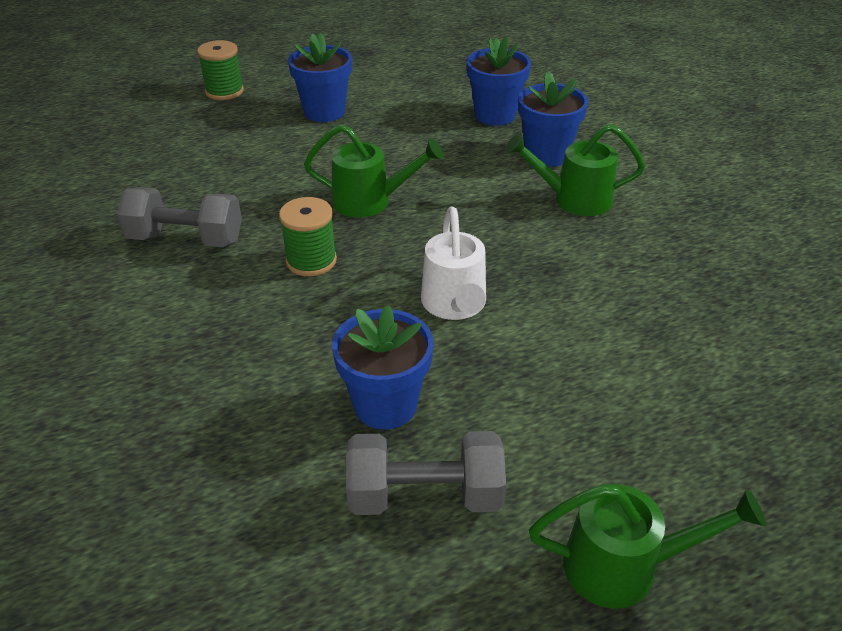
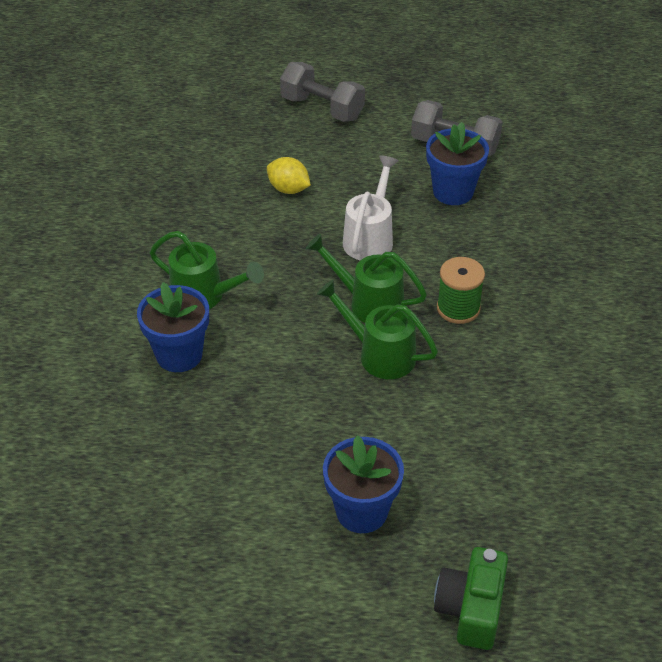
camera: 155 degrees left, 5 degrees up
(186, 239) = (558, 366): grey dumbbell -> grey dumbbell (322, 108)
(224, 91) = (471, 609): green spool -> green camera
(495, 115) = (178, 432): blue flower pot -> none
(603, 334) = (288, 189): none -> yellow lemon
(625, 566) = (377, 95): green watering can -> green watering can (368, 303)

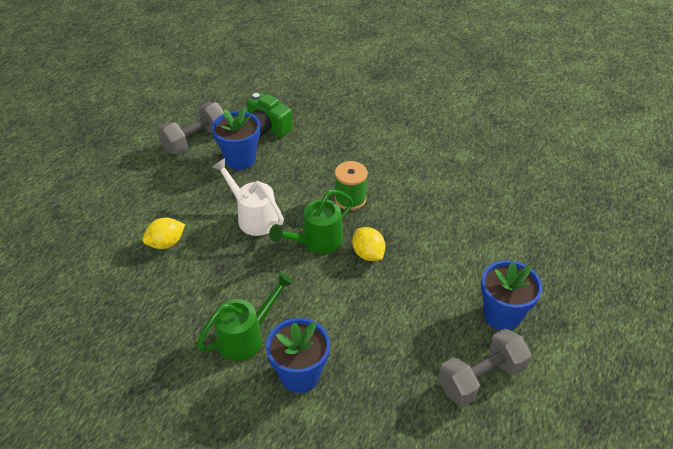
camera: 65 degrees left, 0 degrees up
(322, 108) = (92, 191): grey dumbbell -> grey dumbbell (481, 378)
(379, 354) = (368, 254): green watering can -> yellow lemon
(471, 609) = (596, 289): green camera -> green camera (267, 127)

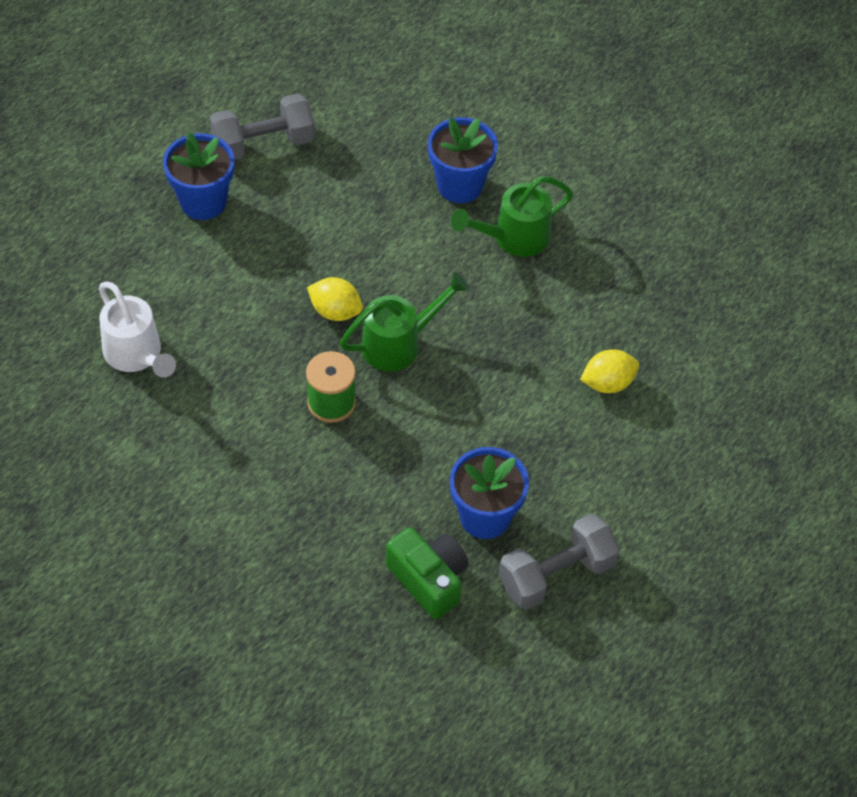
camera: 170 degrees left, 10 degrees up
(253, 217) = (480, 401): white watering can -> white watering can (136, 355)
(368, 254) = (335, 311): yellow lemon -> yellow lemon turned 45 degrees counterclockwise

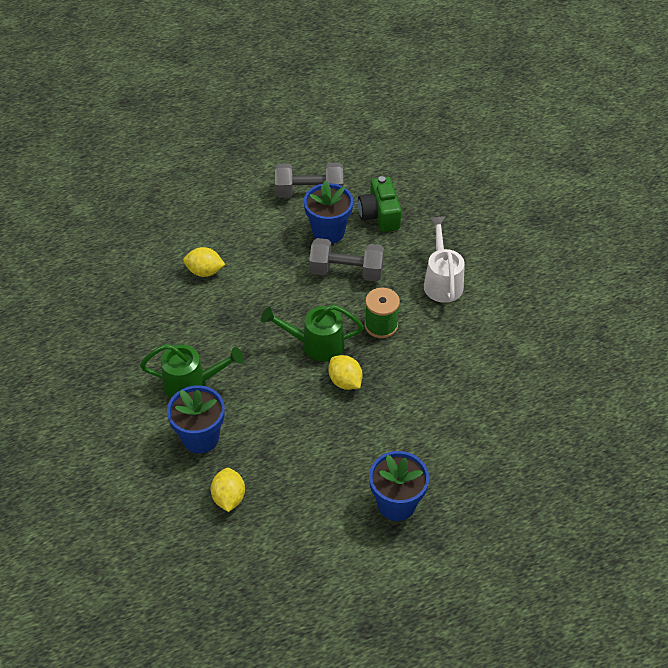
camera: 150 degrees left, 5 degrees down
(136, 355) = (495, 405): white watering can -> white watering can (442, 281)
(263, 144) = (325, 536): grey dumbbell -> grey dumbbell (346, 271)
(386, 140) = (229, 497): none -> yellow lemon

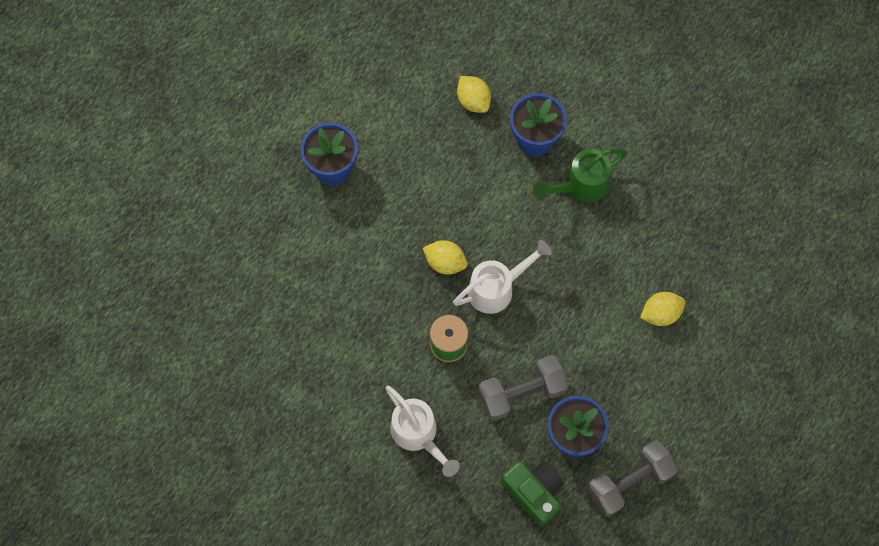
camera: 150 degrees right, 20 degrees up
(316, 344) = (497, 288): green watering can -> white watering can

